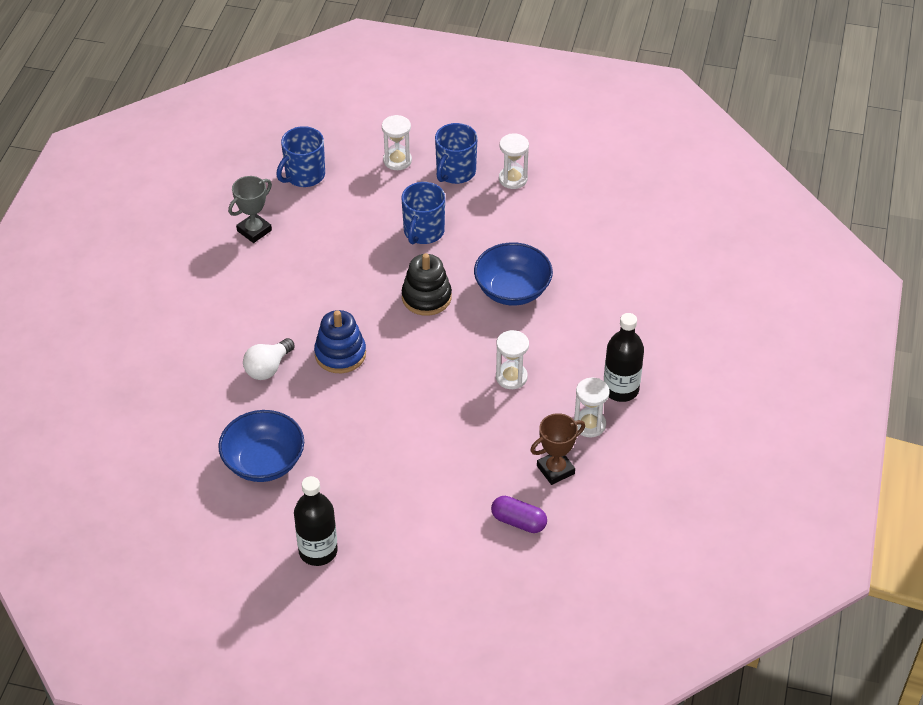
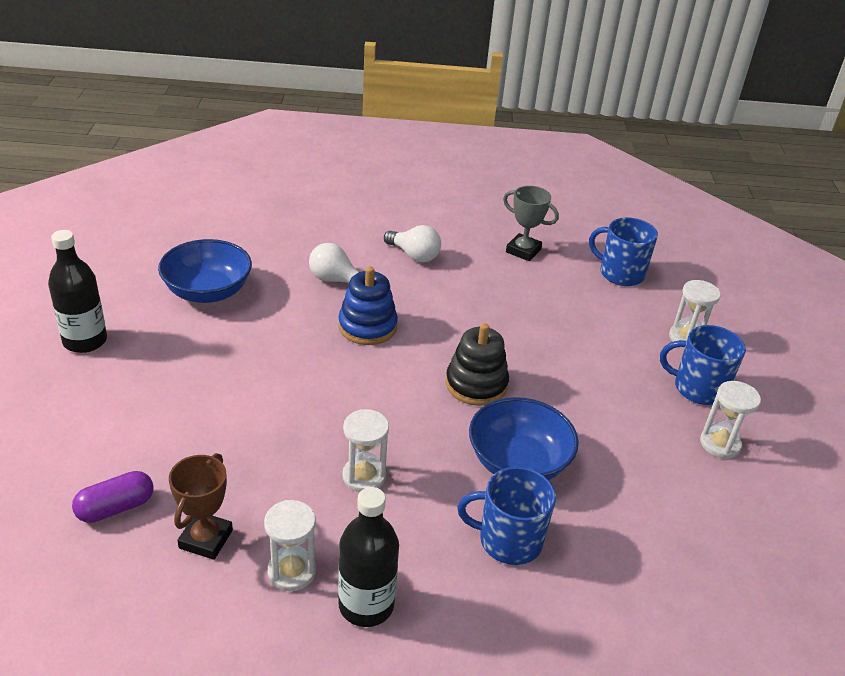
camera: 75 degrees right, 10 degrees down
(242, 307) = (414, 255): none -> white light bulb
(423, 232) = (582, 371): blue mug -> blue mug (508, 540)
(518, 521) = (115, 507): purple capsule -> purple capsule turned 45 degrees clockwise
(555, 470) = (206, 539): brown trophy -> brown trophy turned 60 degrees clockwise

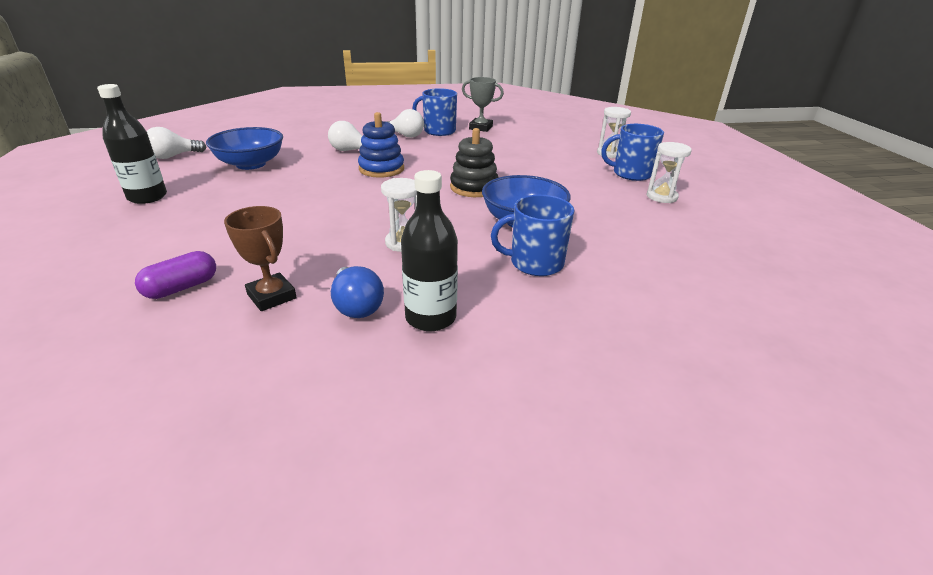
camera: 10 degrees left, 5 degrees down
(117, 261) = (173, 156): none -> white light bulb
(206, 539) = (271, 296): brown trophy -> brown trophy turned 45 degrees counterclockwise
(291, 571) = (356, 306): white hourglass -> blue light bulb
(620, 273) = (550, 131): blue mug -> blue mug (438, 131)

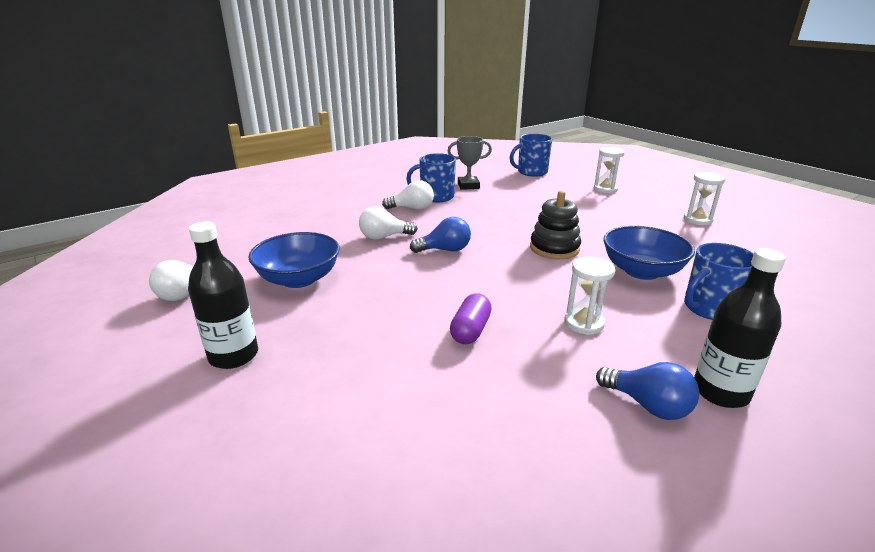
camera: 25 degrees left, 5 degrees down
(181, 288) = (455, 456): purple capsule -> purple capsule (470, 330)
(271, 296) = (560, 427): brown trophy -> none
(381, 169) = (445, 250): blue stacking toy -> blue light bulb
(631, 174) = (647, 204): blue mug -> blue mug (531, 172)

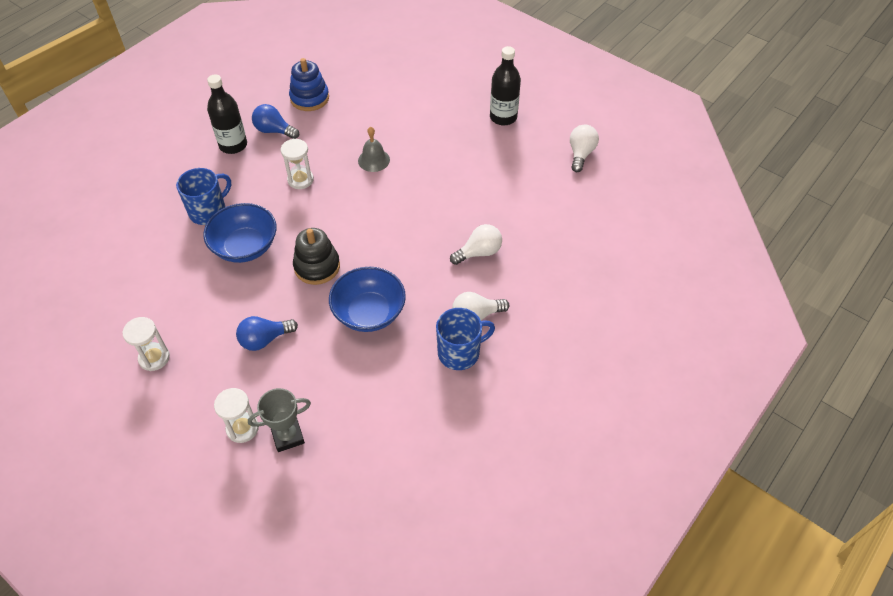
camera: 165 degrees right, 25 degrees up
(299, 279) = (514, 183): blue bowl -> blue bowl (369, 313)
(445, 250) = (415, 243): blue light bulb -> blue light bulb (265, 339)
(468, 186) = (428, 397): grey trophy -> grey trophy (288, 436)
(470, 330) = (374, 160): purple capsule -> grey bell
(531, 172) = (345, 474): blue mug -> none
(585, 467) = (309, 98): none -> blue stacking toy

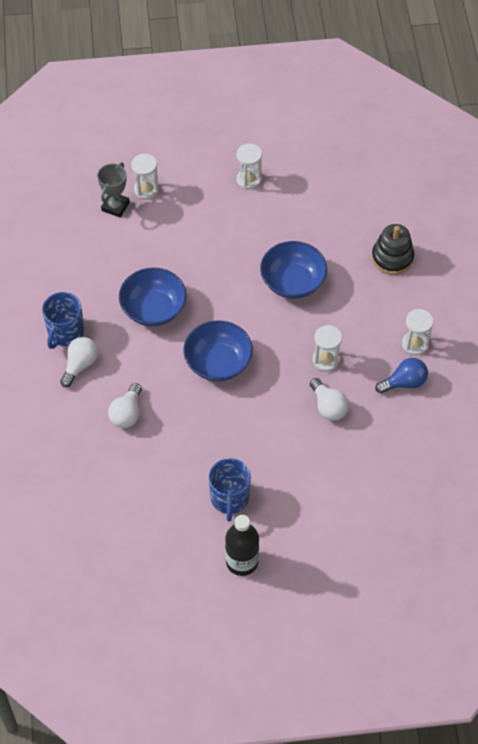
camera: 135 degrees right, 5 degrees up
(208, 211) = (353, 283): blue mug -> blue mug (229, 498)
(233, 145) = (415, 344): black bottle -> white hourglass
(265, 339) = (198, 241): blue light bulb -> none
(309, 98) = (421, 437): blue stacking toy -> none
(317, 266) = (227, 309): black stacking toy -> black stacking toy (392, 258)
(372, 235) = (218, 362): none -> blue bowl
(374, 160) = (295, 424): grey bell -> none
(581, 154) = (137, 578): white light bulb -> white light bulb (328, 406)

